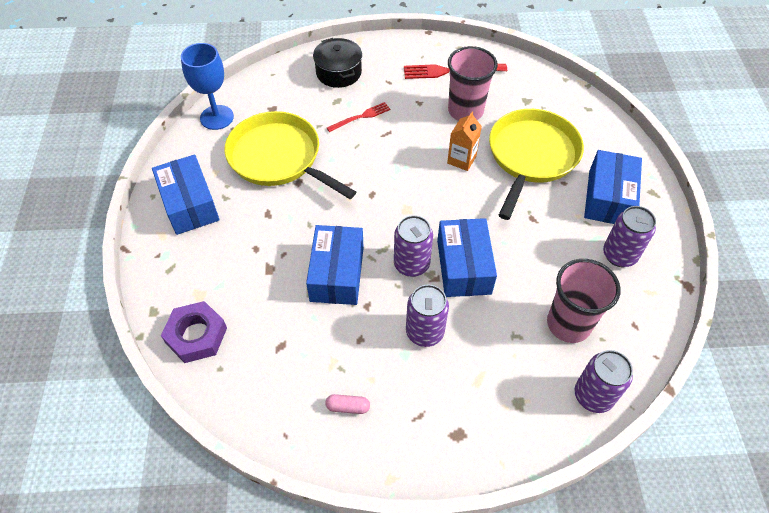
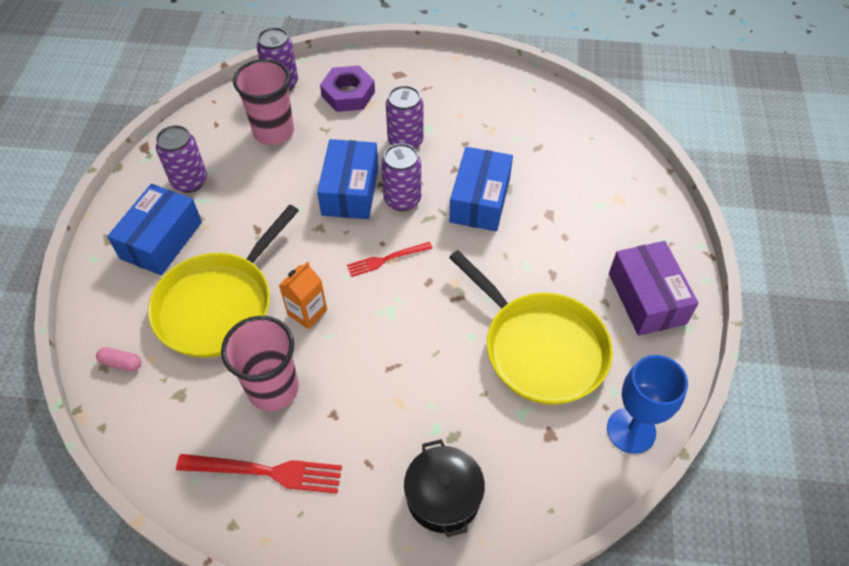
camera: 170 degrees left, 0 degrees up
(189, 204) = (647, 298): blue box -> purple box
(196, 335) = (616, 164): purple nut -> purple nut (348, 94)
(348, 407) = (482, 100): pink capsule -> pink capsule (121, 363)
(360, 117) = (423, 400): red fork -> red fork (386, 259)

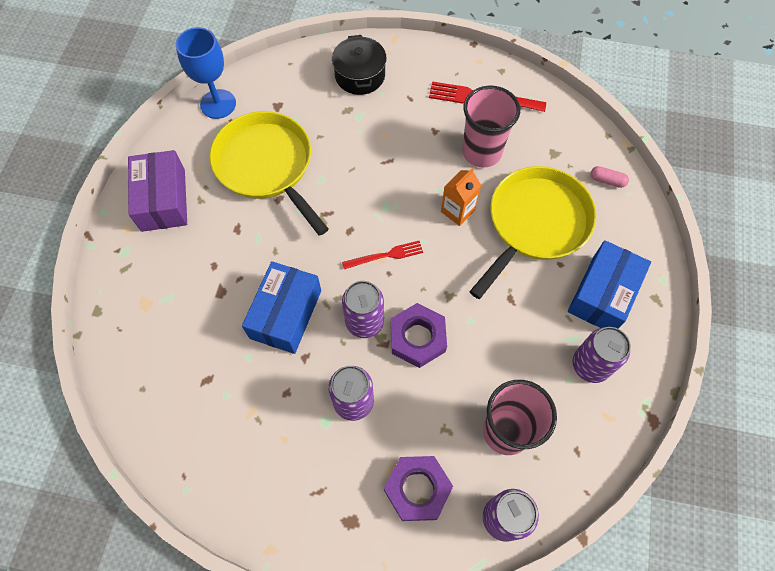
camera: 175 degrees left, 10 degrees up
(350, 190) = (418, 338): blue box -> purple nut

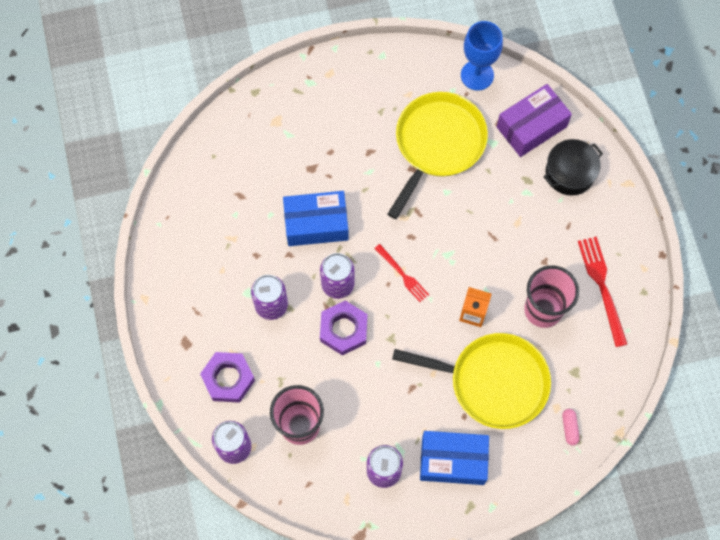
camera: 65 degrees right, 5 degrees up
(163, 200) = (367, 84): purple box -> purple box (531, 127)

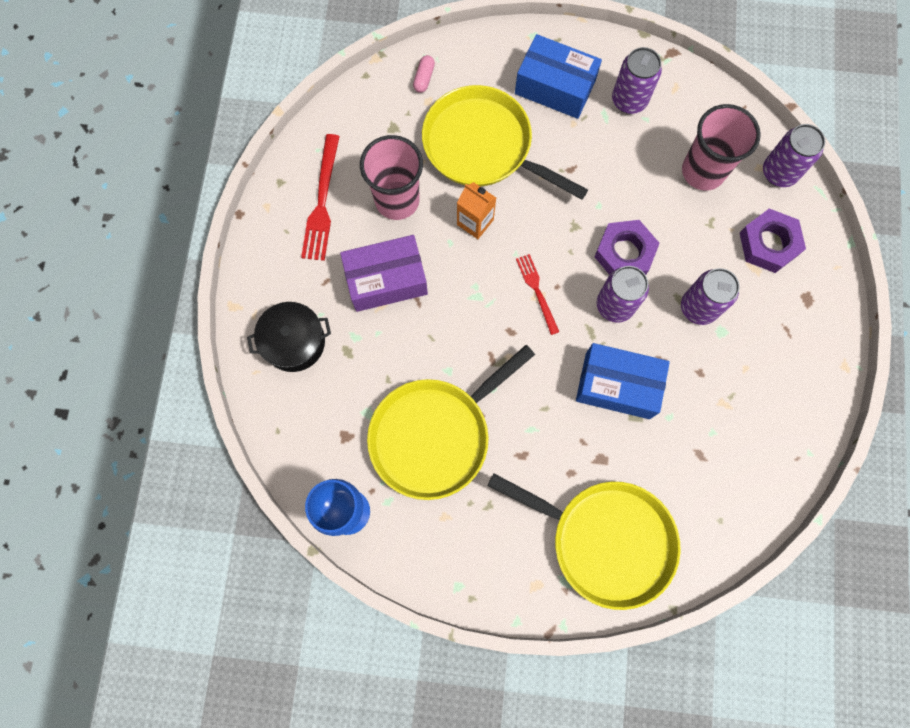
camera: 160 degrees left, 5 degrees up
(291, 116) = (606, 540): none -> yellow pan
(531, 127) = (311, 416): purple box -> purple box (386, 280)

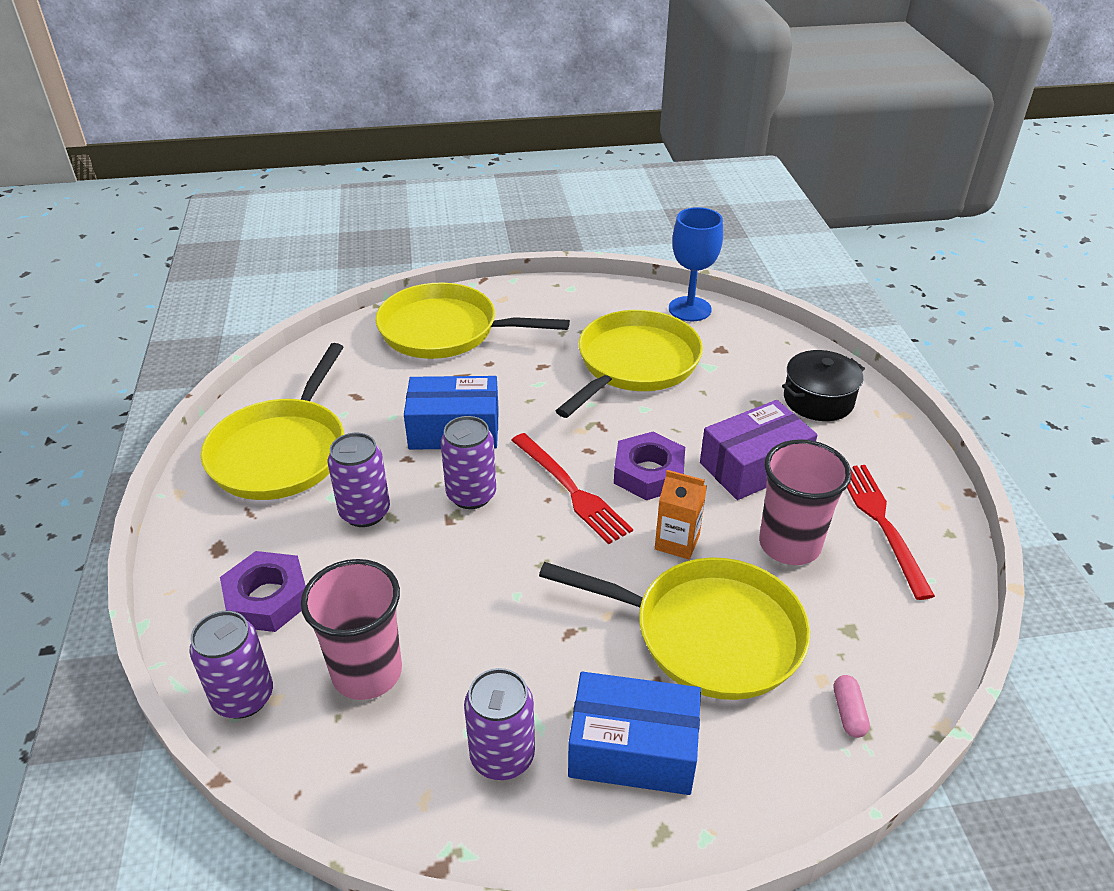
camera: 165 degrees right, 35 degrees down
(537, 291) = (571, 490): red fork -> red fork, size x1.59
(624, 253) = (469, 548): purple nut -> purple nut (648, 473)
(765, 394) = (281, 452): none -> yellow pan

